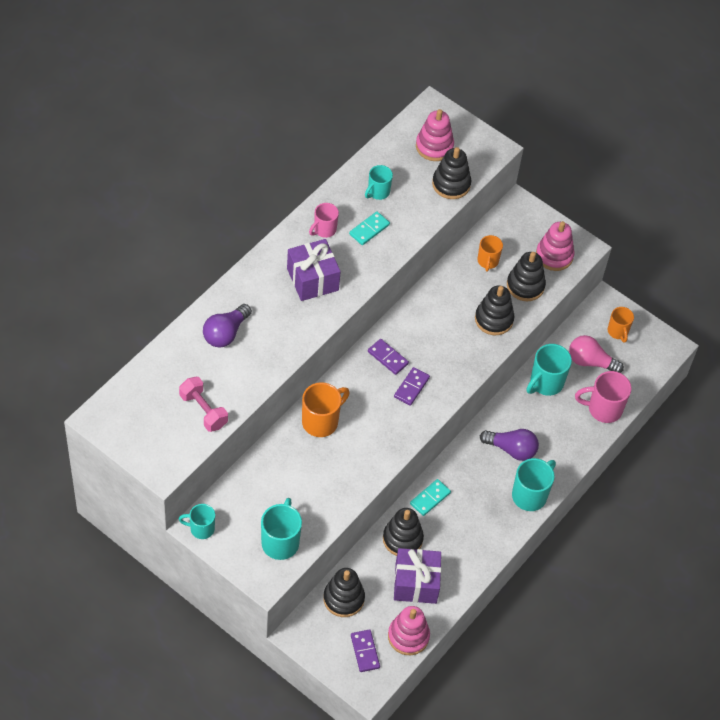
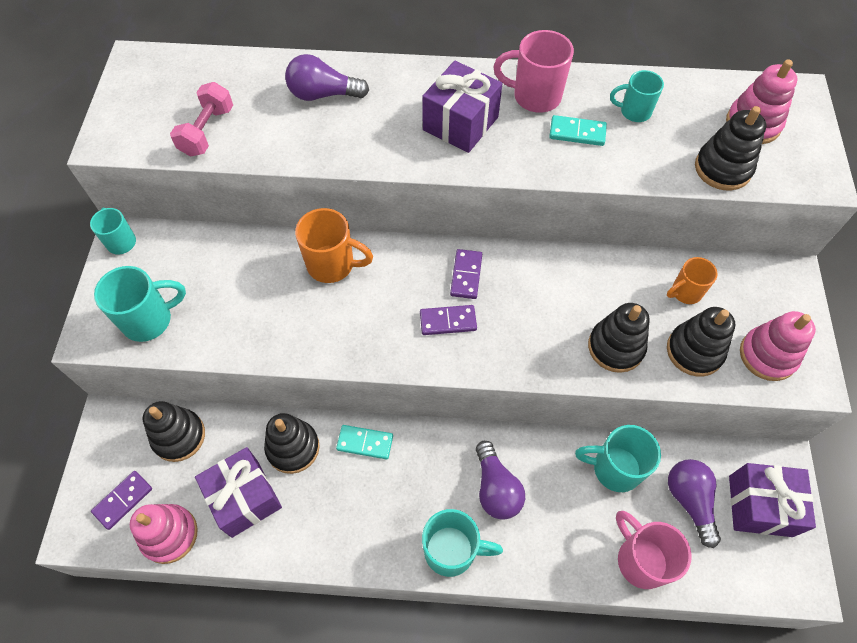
camera: 60 degrees right, 5 degrees up
(324, 230) = (534, 96): pink mug -> pink mug, size x1.57
(590, 362) = (689, 500): pink light bulb -> purple light bulb
(618, 332) = (760, 506): orange mug -> purple gift

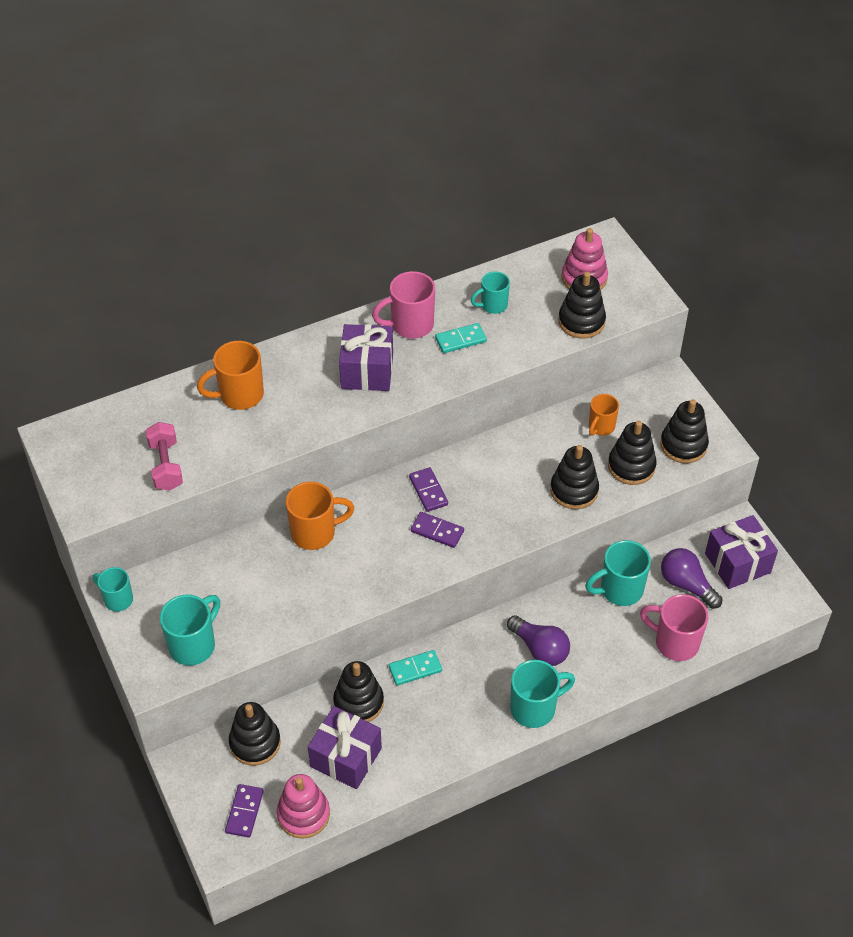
camera: 30 degrees left, 10 degrees down
(323, 94) = (239, 395): purple light bulb -> orange mug
(448, 321) = (437, 531): purple domino -> purple domino turned 60 degrees clockwise
(767, 355) = (683, 445): pink stacking toy -> black stacking toy

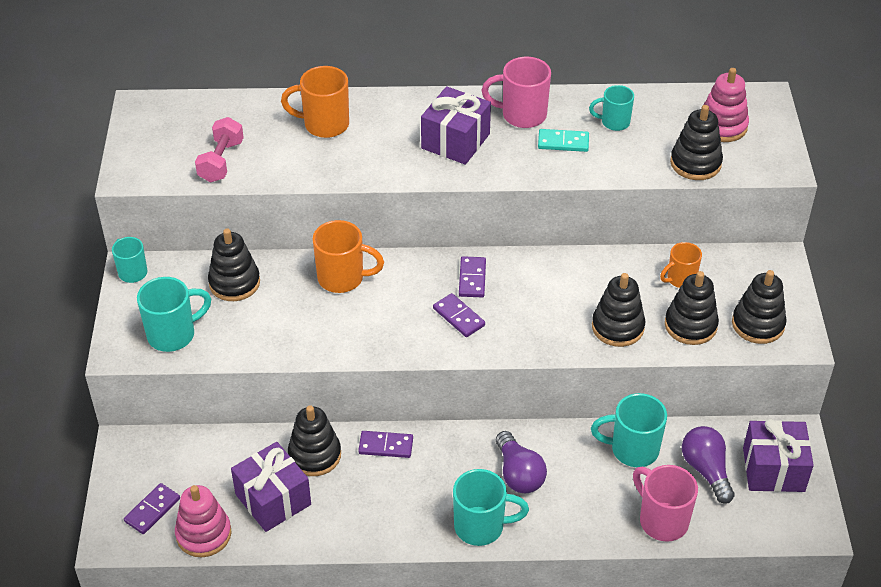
camera: 25 degrees right, 5 degrees down
(255, 743) = (198, 454): black stacking toy -> black stacking toy (234, 283)
(415, 669) = (386, 446): turquoise domino -> purple domino

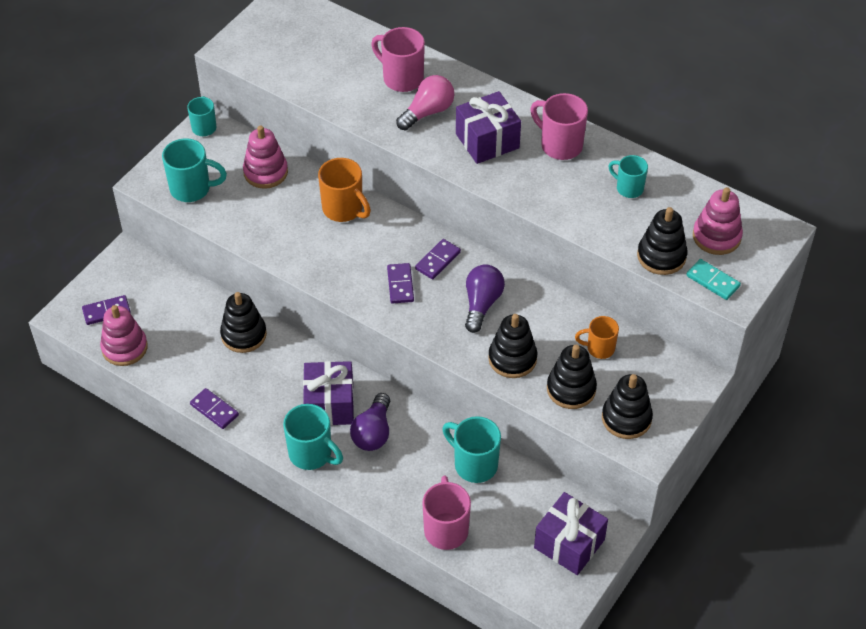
camera: 35 degrees right, 5 degrees up
(221, 161) = (301, 71): pink dumbbell -> none
(234, 283) = (265, 172): black stacking toy -> pink stacking toy
(273, 499) = (189, 350): purple gift -> purple gift (329, 405)
(324, 124) = (401, 78): orange mug -> pink mug
(377, 142) = (428, 112): none -> pink light bulb
(386, 446) = (298, 356): purple domino -> purple domino (214, 410)
(563, 142) = (570, 184): turquoise domino -> turquoise domino (713, 281)
(706, 470) = (515, 513): purple light bulb -> purple light bulb (481, 304)

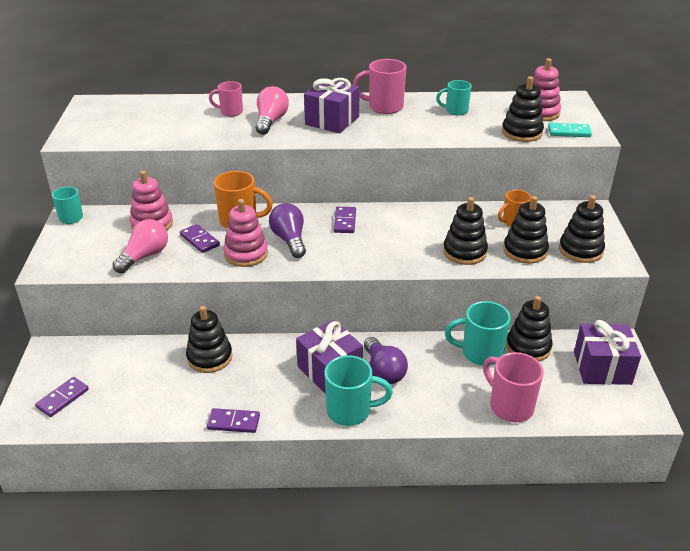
camera: 35 degrees left, 15 degrees down
(124, 348) = (104, 417): pink stacking toy -> pink stacking toy (246, 254)
(192, 189) = (95, 257): turquoise mug -> none
(231, 210) = (145, 256): none -> pink light bulb
(400, 285) = (333, 245): purple domino -> purple domino (200, 240)
(401, 78) = (230, 112): pink mug -> pink mug, size x0.64
(481, 304) = (405, 232): purple light bulb -> purple light bulb (289, 240)
(524, 484) = (528, 347): none -> black stacking toy

